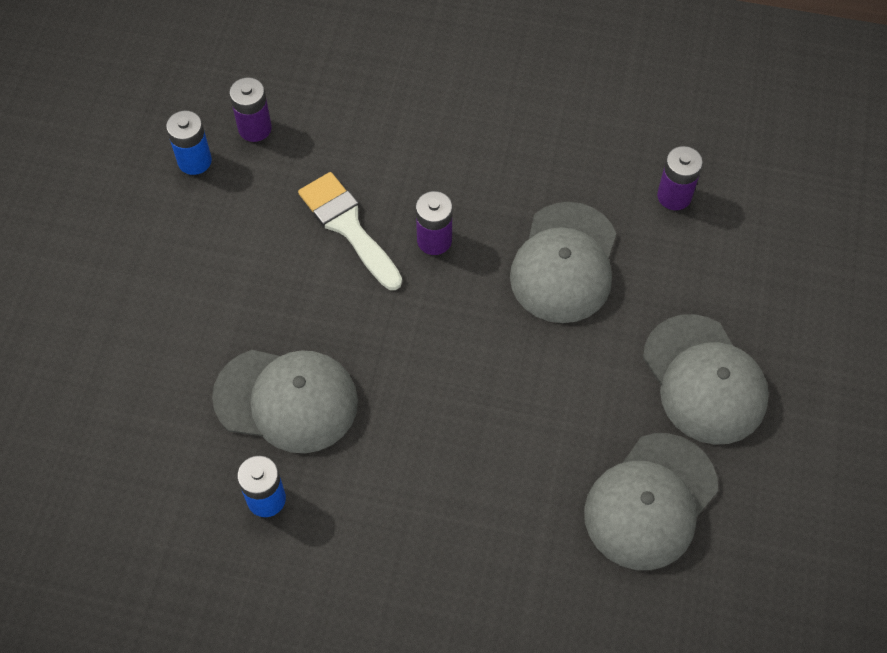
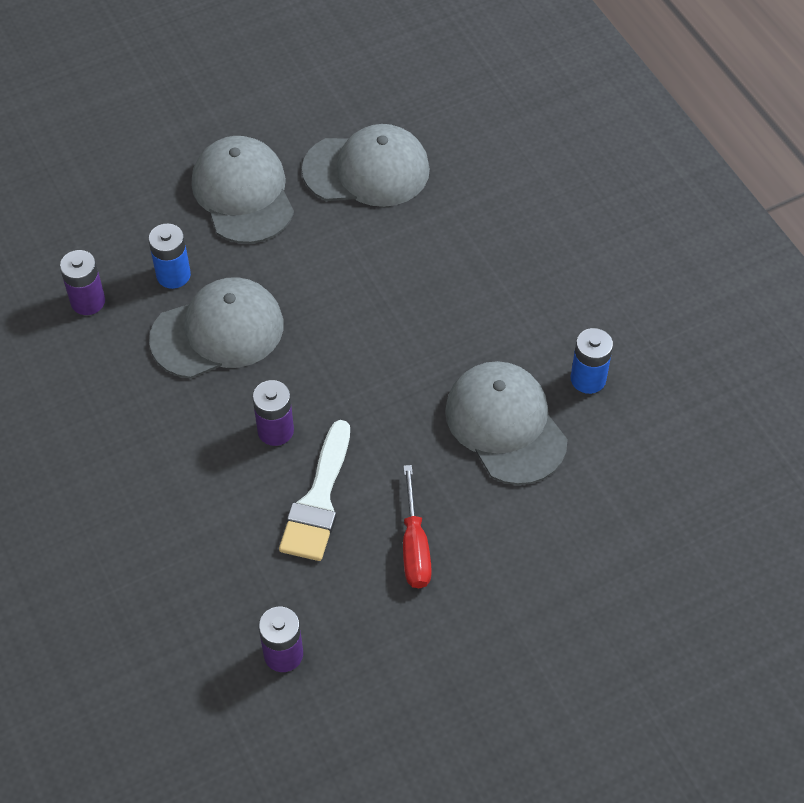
camera: 130 degrees left, 5 degrees down
(194, 161) = (361, 674): blue battery -> blue battery (173, 275)
(251, 259) = (415, 546): none -> red screwdriver
(704, 380) = (243, 193): grey cap -> grey cap turned 45 degrees counterclockwise

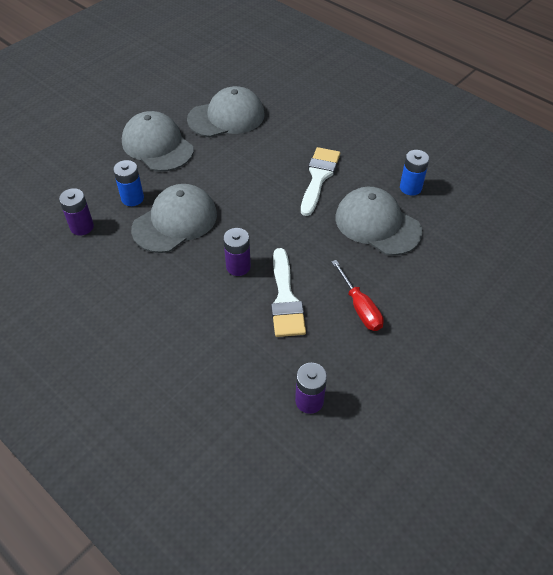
camera: 20 degrees left, 5 degrees down
(457, 319) = (319, 177): none -> white brush

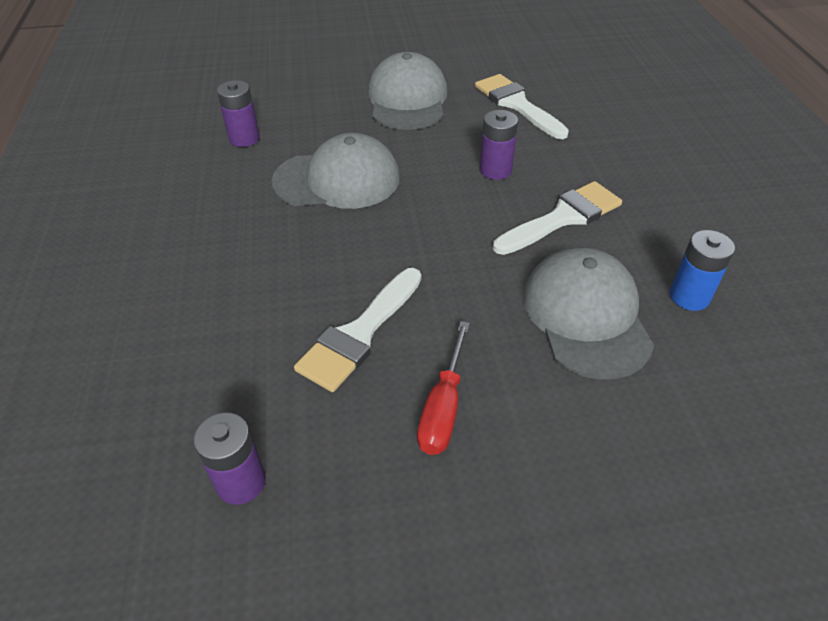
camera: 40 degrees right, 5 degrees down
(132, 198) = (322, 136): blue battery -> none
(226, 117) = (517, 104): grey cap -> white brush
(238, 266) = (348, 263): purple battery -> purple battery (495, 170)

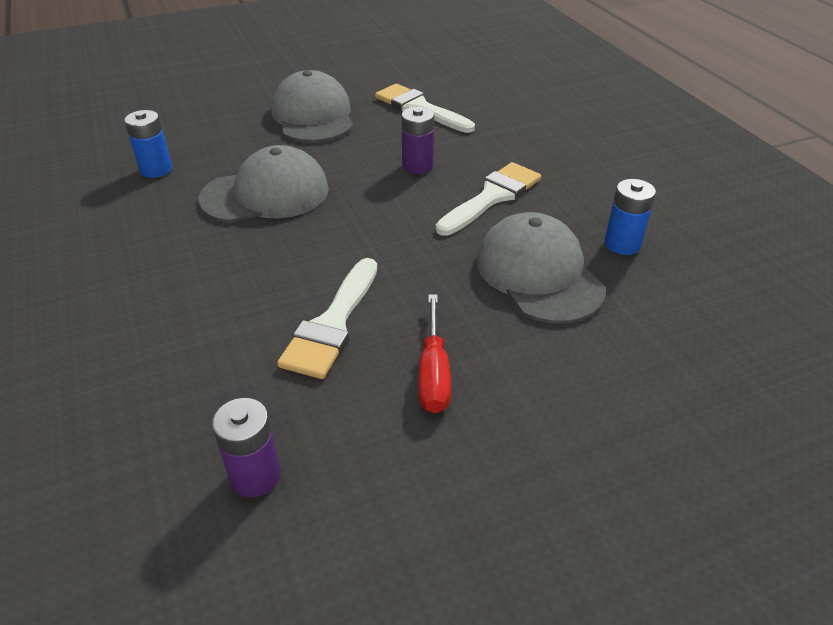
camera: 15 degrees left, 5 degrees down
(244, 138) = (156, 170): purple battery -> blue battery

